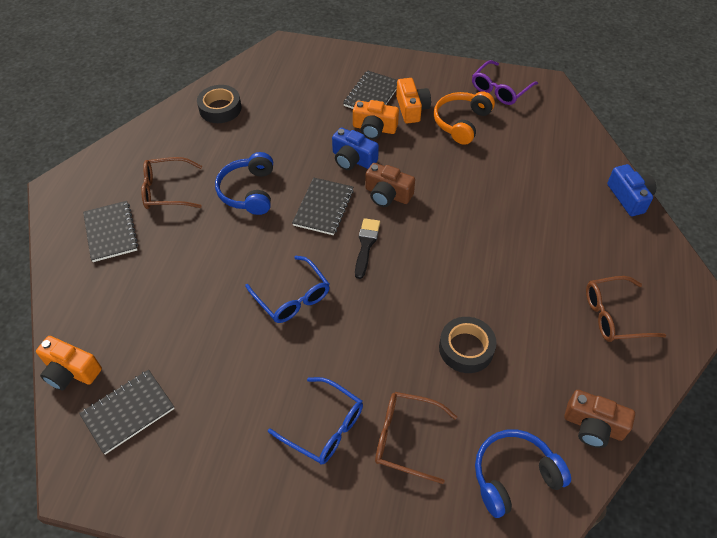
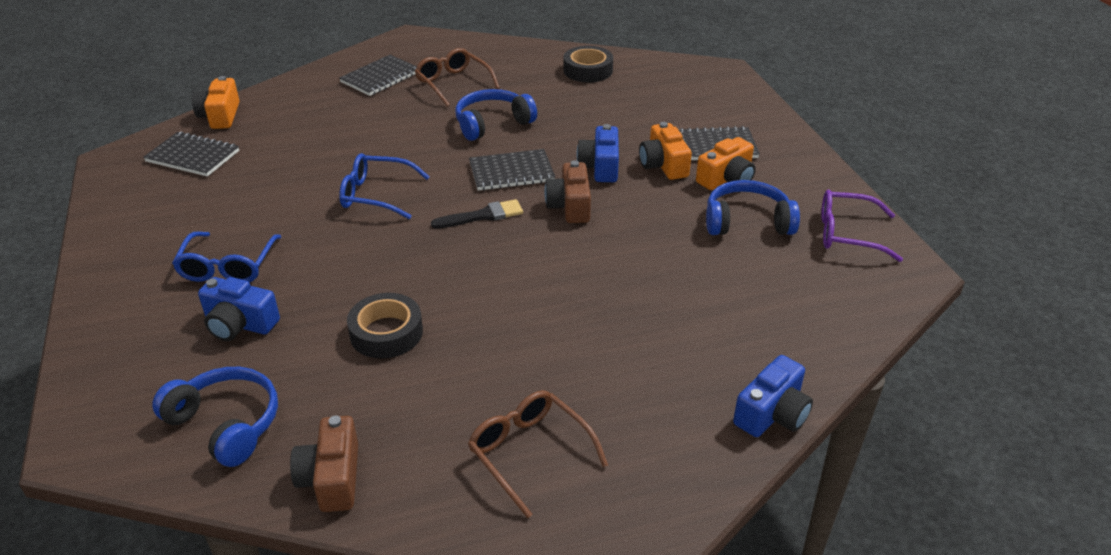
camera: 60 degrees right, 15 degrees down
(293, 298) = (375, 195): blue glasses -> blue glasses turned 75 degrees clockwise
(405, 438) = (239, 324): brown glasses -> blue camera
(461, 122) = (747, 221): orange headphones -> blue headphones

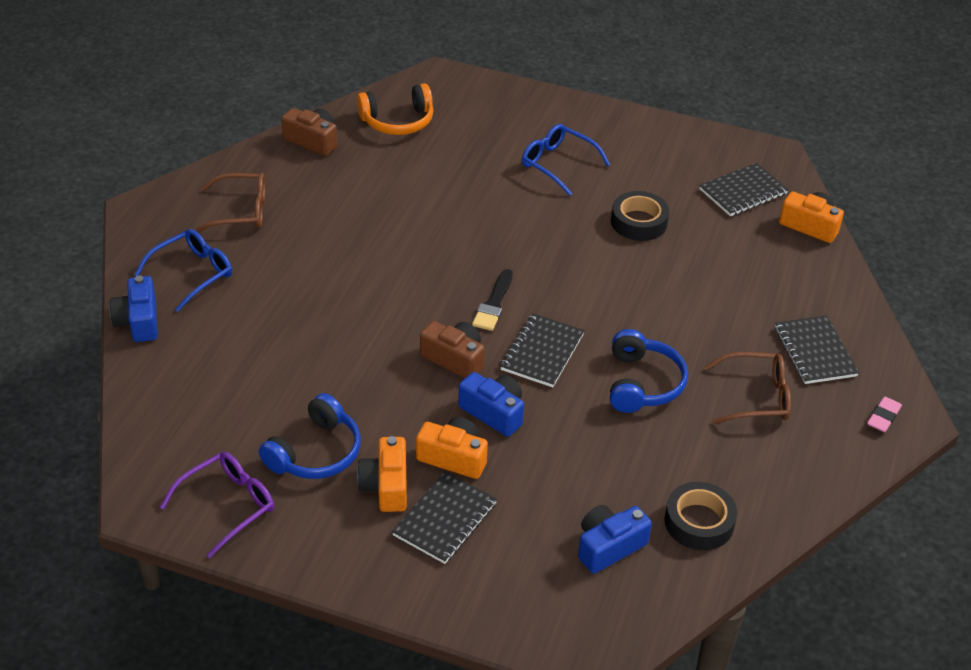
camera: 125 degrees right, 5 degrees up
(226, 424) = (398, 121): blue headphones -> orange headphones
(239, 324) = (485, 151): blue camera -> blue camera (608, 546)
(375, 195) = (584, 262): blue glasses -> blue glasses (193, 273)
(386, 333) = (408, 202): black tape -> black tape (639, 222)
(420, 44) = (883, 417): none -> pink eraser

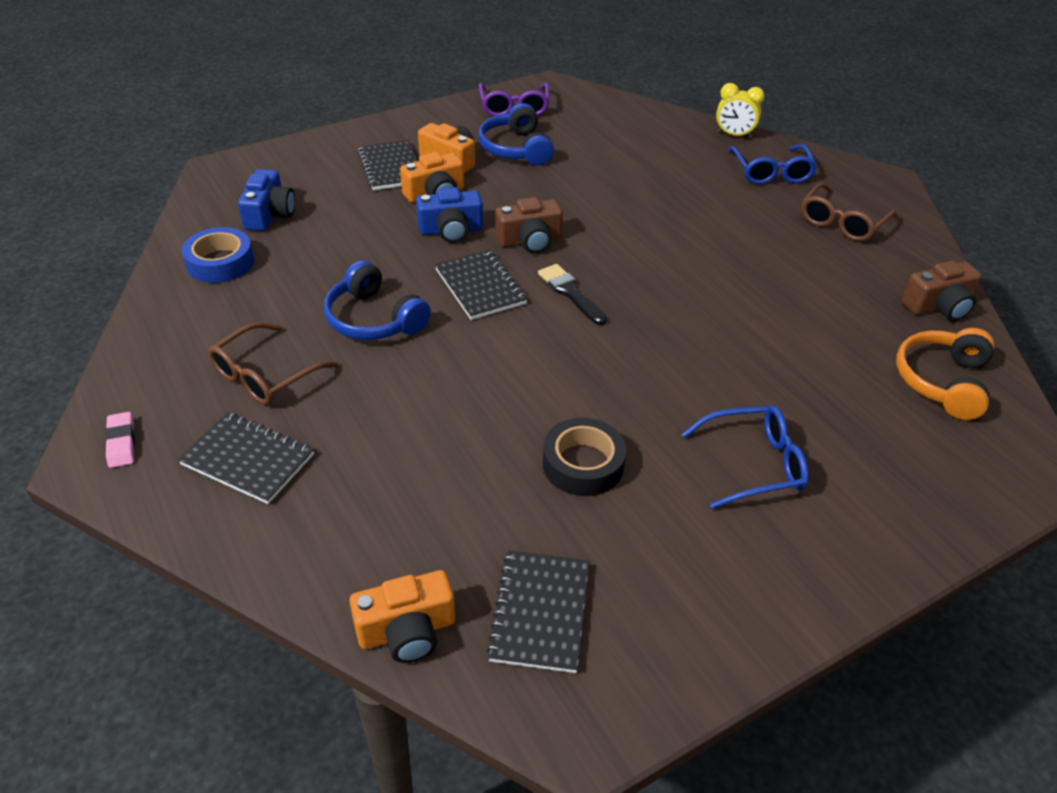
camera: 130 degrees right, 0 degrees up
(138, 321) = (734, 135): blue camera -> yellow clock
(699, 522) = (220, 262): black tape -> blue tape

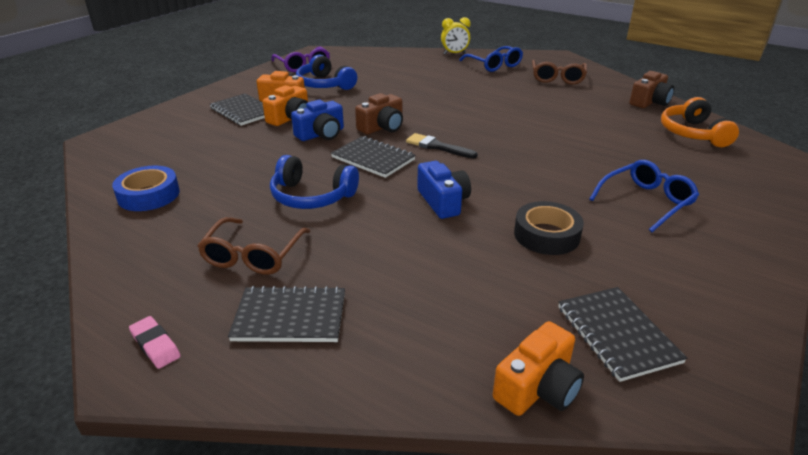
camera: 25 degrees left, 10 degrees down
(269, 214) = (167, 157): blue camera -> blue camera (443, 201)

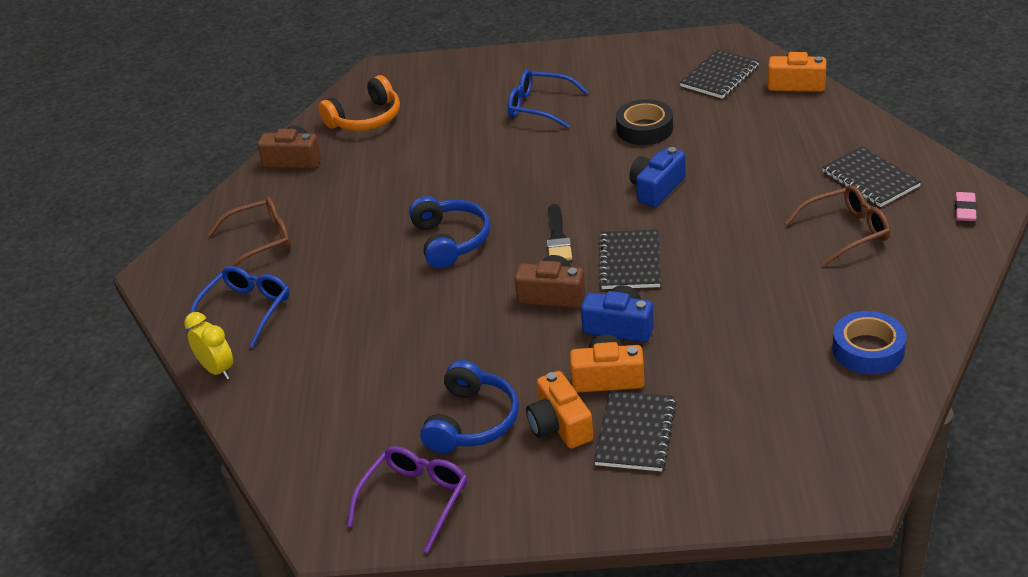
camera: 120 degrees left, 5 degrees up
(311, 196) = (738, 256): blue headphones -> blue headphones (450, 241)

